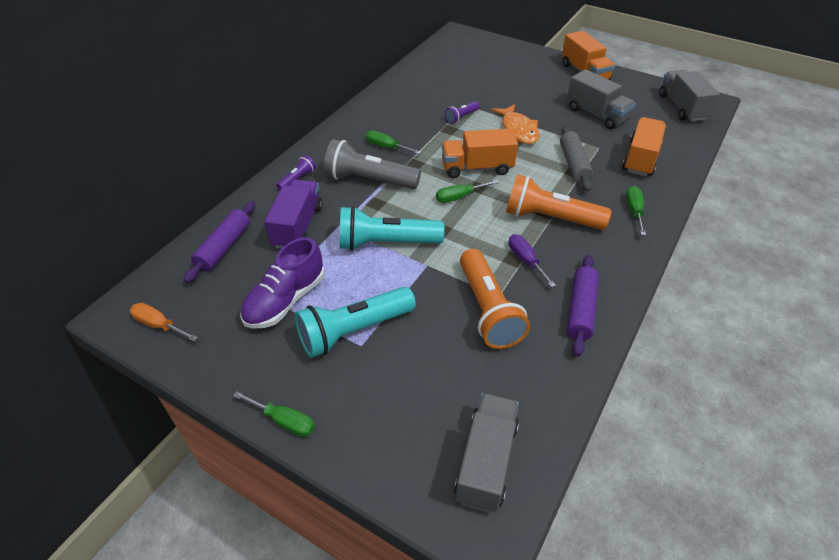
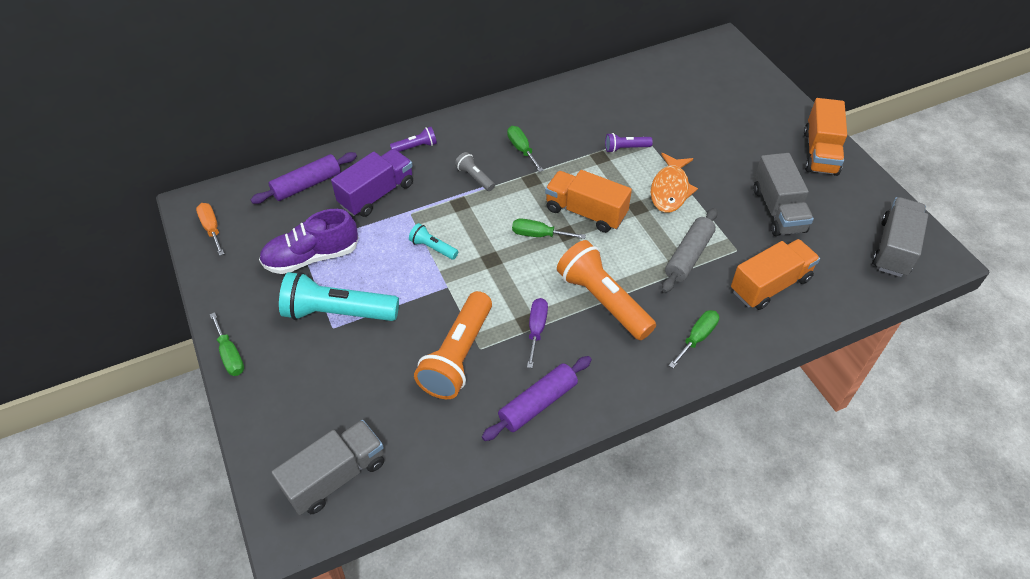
camera: 35 degrees right, 5 degrees up
(369, 180) = (475, 177): grey flashlight -> grey flashlight, size x0.48
(386, 243) = (433, 248): turquoise flashlight -> turquoise flashlight, size x0.48

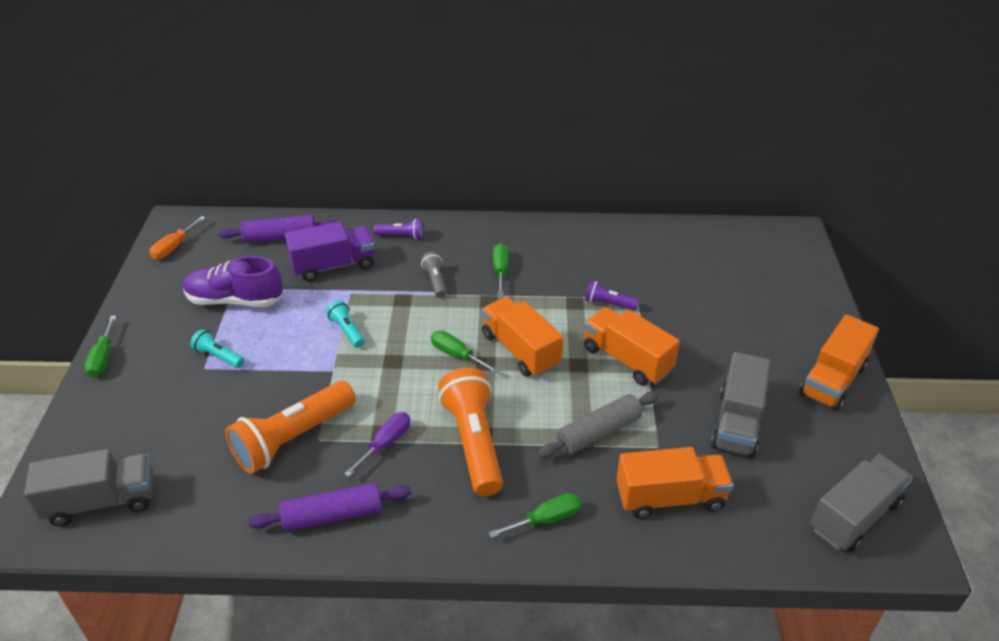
camera: 25 degrees right, 10 degrees down
(212, 228) = (174, 247): orange screwdriver -> orange screwdriver turned 150 degrees counterclockwise
(338, 313) = (218, 356): turquoise flashlight -> turquoise flashlight, size x0.48
(670, 190) = (627, 359): orange fish -> orange truck

